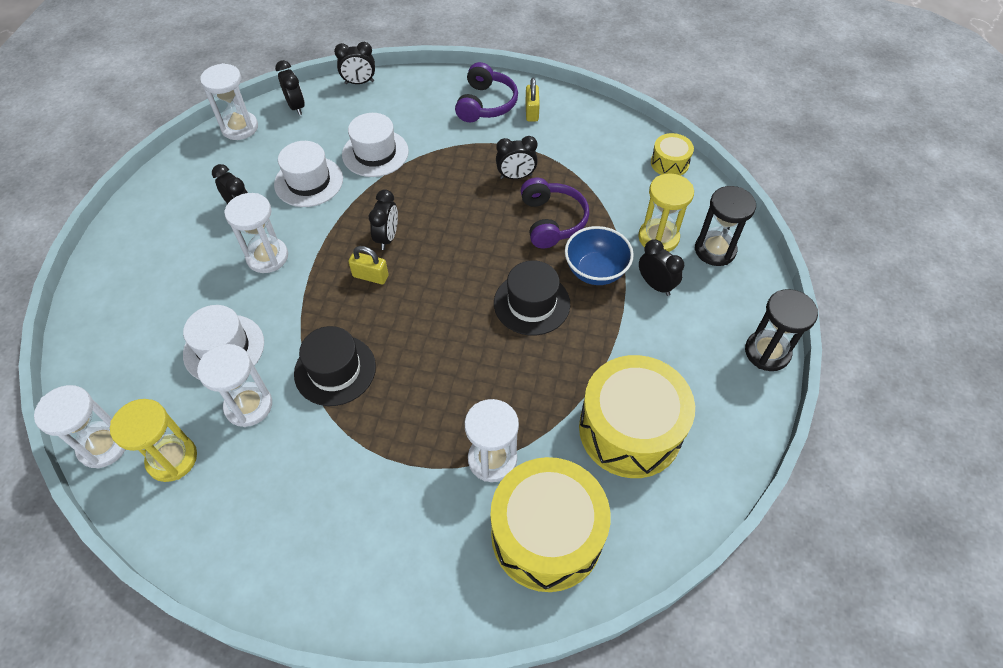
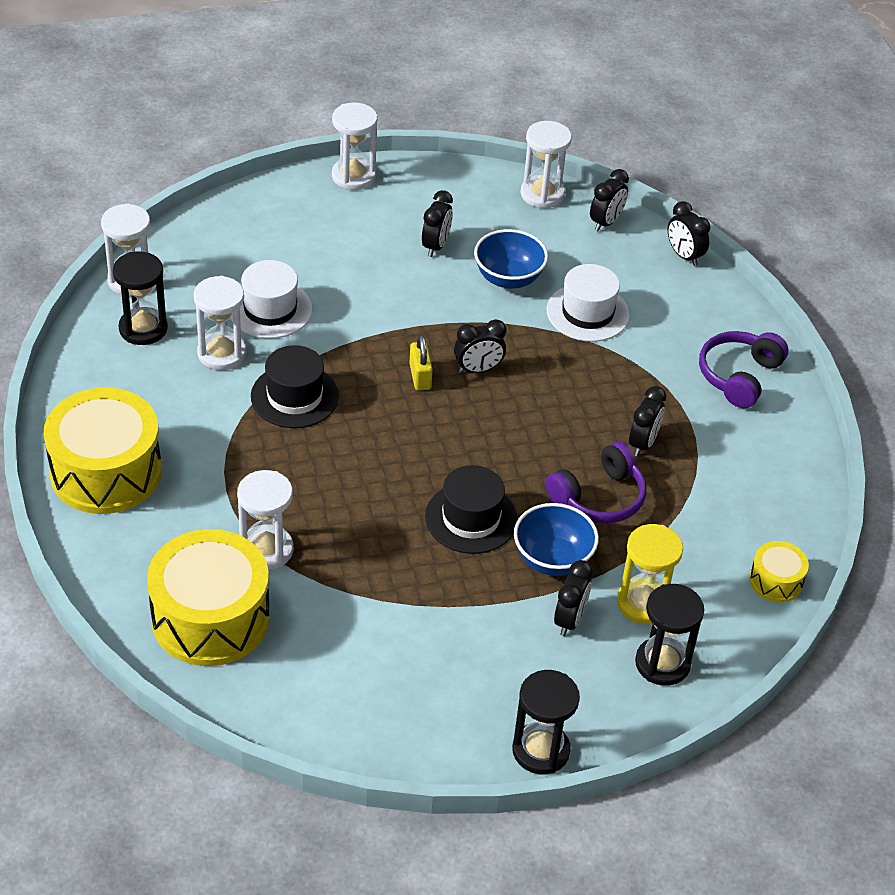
camera: 60 degrees right, 10 degrees down
(172, 459) = (143, 329): yellow hourglass -> black hourglass
(267, 257) = (391, 291): white hourglass -> white hourglass (353, 176)
(309, 181) = (508, 278): white hat -> blue bowl
(486, 104) = (739, 376): purple headphones -> purple headphones turned 135 degrees clockwise
(516, 176) = (643, 443): black clock -> black clock turned 120 degrees counterclockwise
(532, 112) = (759, 422): yellow padlock -> none
(630, 429) = (363, 650): yellow drum -> yellow drum (106, 472)

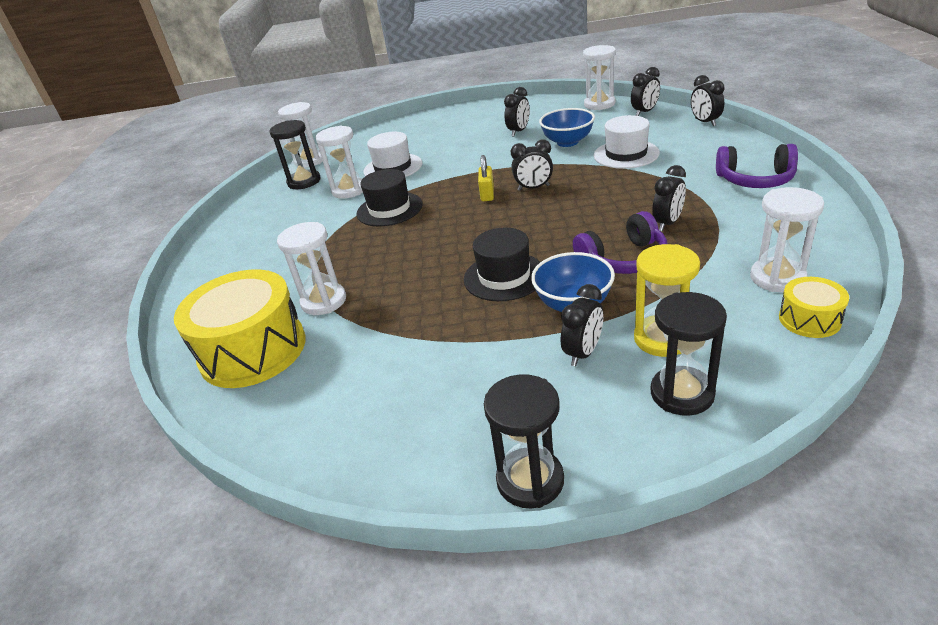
camera: 20 degrees right, 10 degrees down
(106, 472) = (232, 256): yellow drum -> none
(353, 176) = (473, 108): white hourglass -> white hourglass (777, 278)
(739, 376) = (755, 180): purple headphones -> purple headphones turned 120 degrees counterclockwise

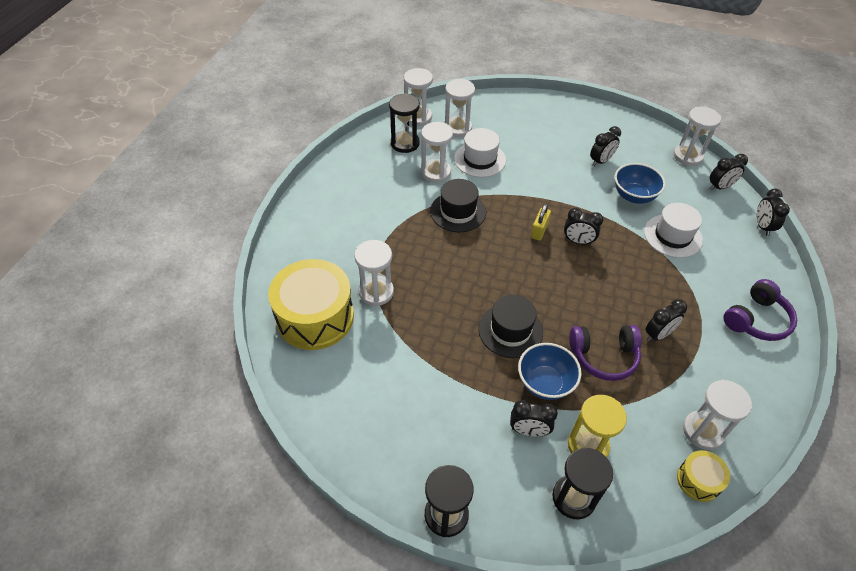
camera: 15 degrees right, 15 degrees up
(357, 155) = (457, 128): none -> white hourglass
(583, 353) = (528, 431): black clock -> black clock turned 45 degrees clockwise
(755, 180) = (756, 320): purple headphones -> purple headphones turned 75 degrees counterclockwise

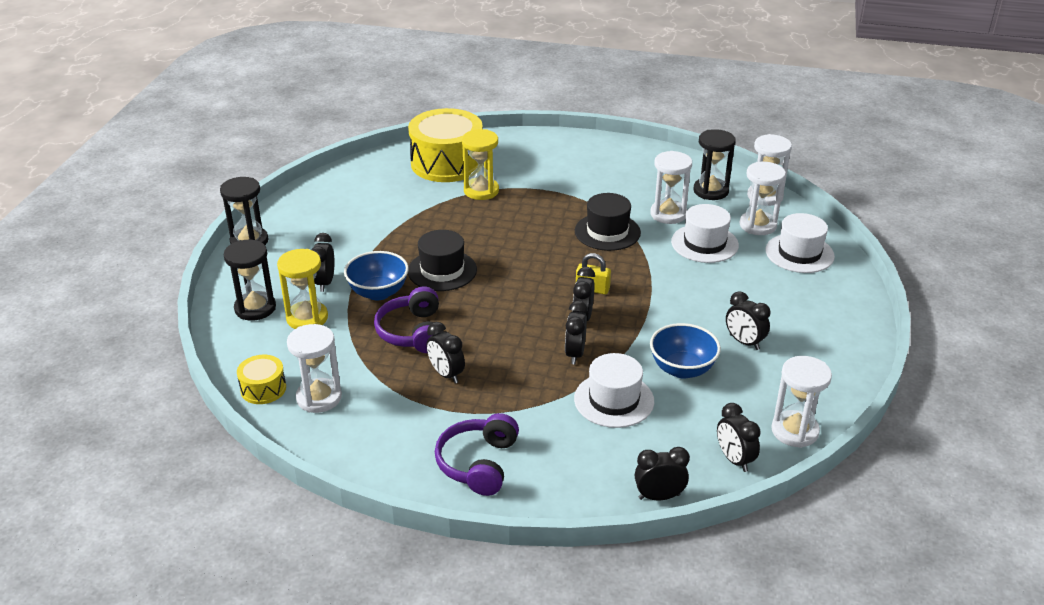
camera: 85 degrees right, 15 degrees down
(376, 292) = (481, 191): white hourglass -> yellow hourglass
(496, 116) = (799, 253): none -> white hat
(623, 251) = (575, 354): none -> black clock
(756, 320) = (478, 463): purple headphones -> purple headphones turned 60 degrees clockwise

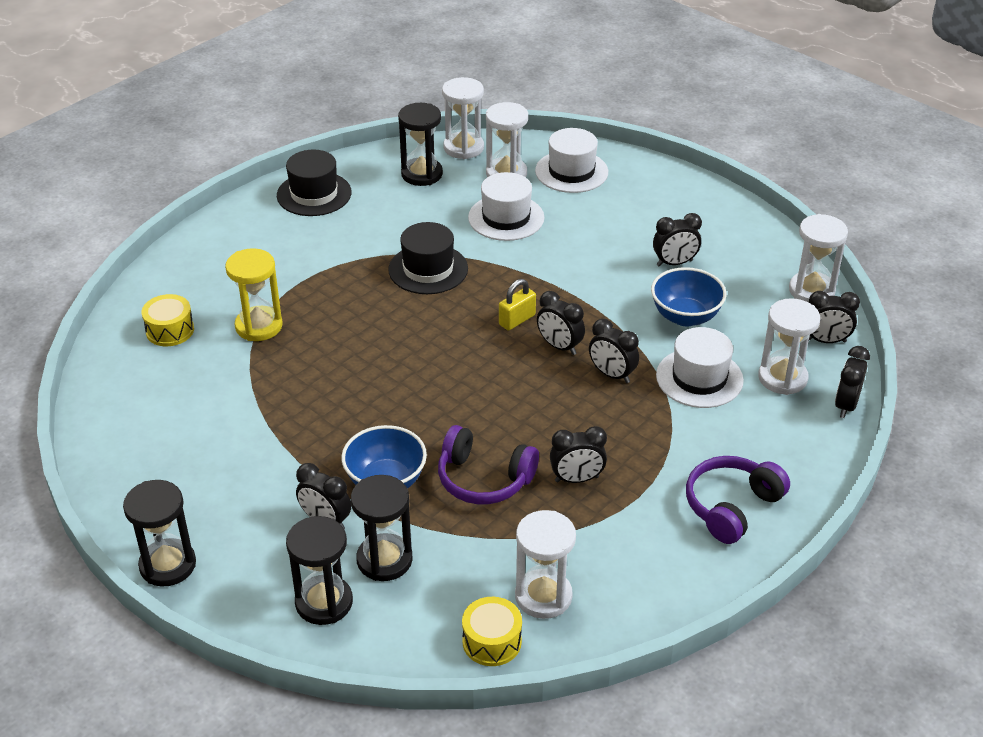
camera: 60 degrees left, 5 degrees up
(307, 318) = (384, 560): yellow hourglass -> black hourglass
(442, 270) = (388, 415): black hat -> black hat (314, 194)
(447, 163) = (170, 330): yellow drum -> yellow drum, size x0.47
(478, 463) = (731, 506): purple headphones -> purple headphones turned 90 degrees clockwise
(668, 214) = (435, 217): white hourglass -> white hourglass (782, 378)

